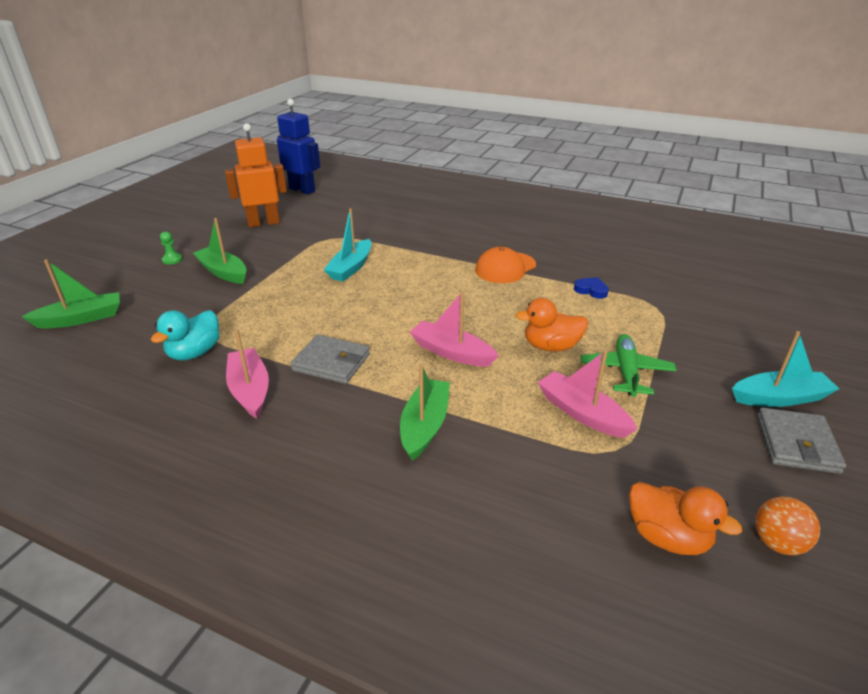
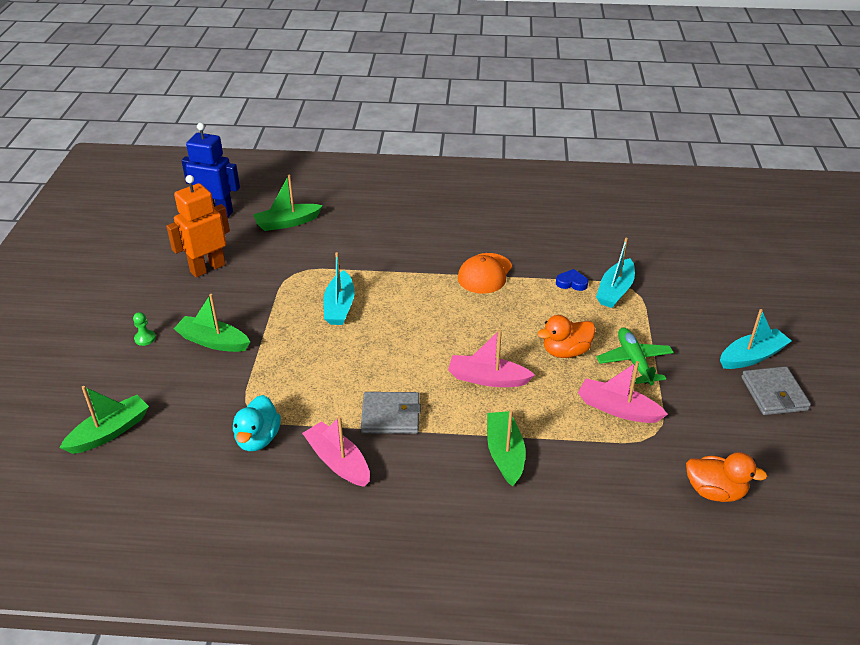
camera: 20 degrees left, 5 degrees up
(353, 205) = (287, 223): none -> green boat
(636, 305) = (615, 291): none -> turquoise boat
(777, 543) = (783, 474): orange ball -> none

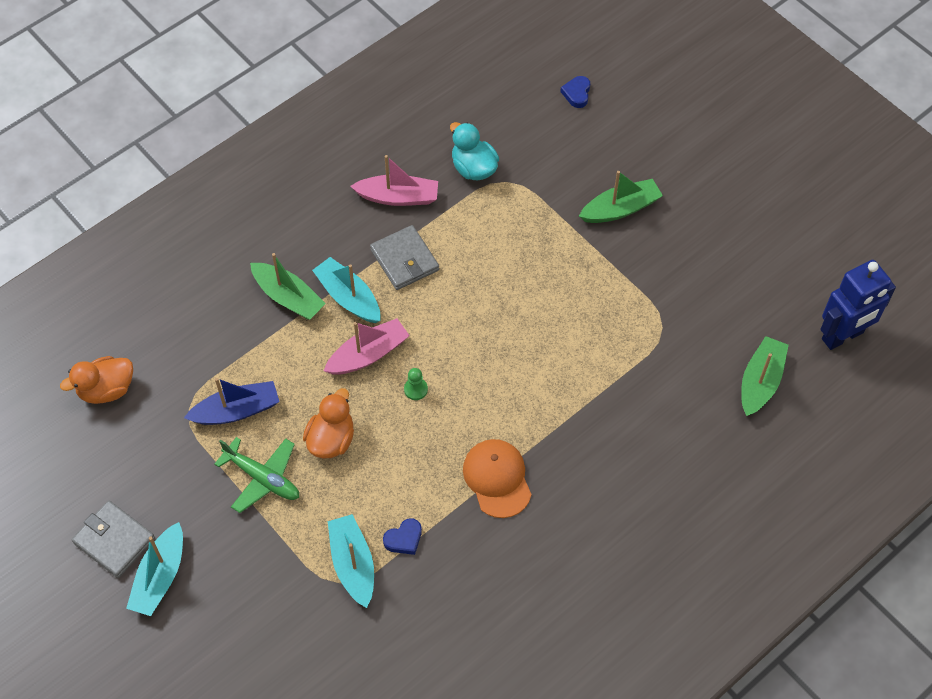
camera: 135 degrees right, 20 degrees up
(110, 432) = (577, 93): green boat -> blue heart
(145, 338) = (673, 169): green pawn -> green pawn (415, 389)
(207, 268) = (740, 268): orange robot -> none
(339, 306) = (573, 325): turquoise boat -> turquoise boat (348, 297)
(391, 416) = (404, 260): grey wallet -> grey wallet turned 75 degrees counterclockwise
(618, 409) = (236, 410): pink boat -> blue boat

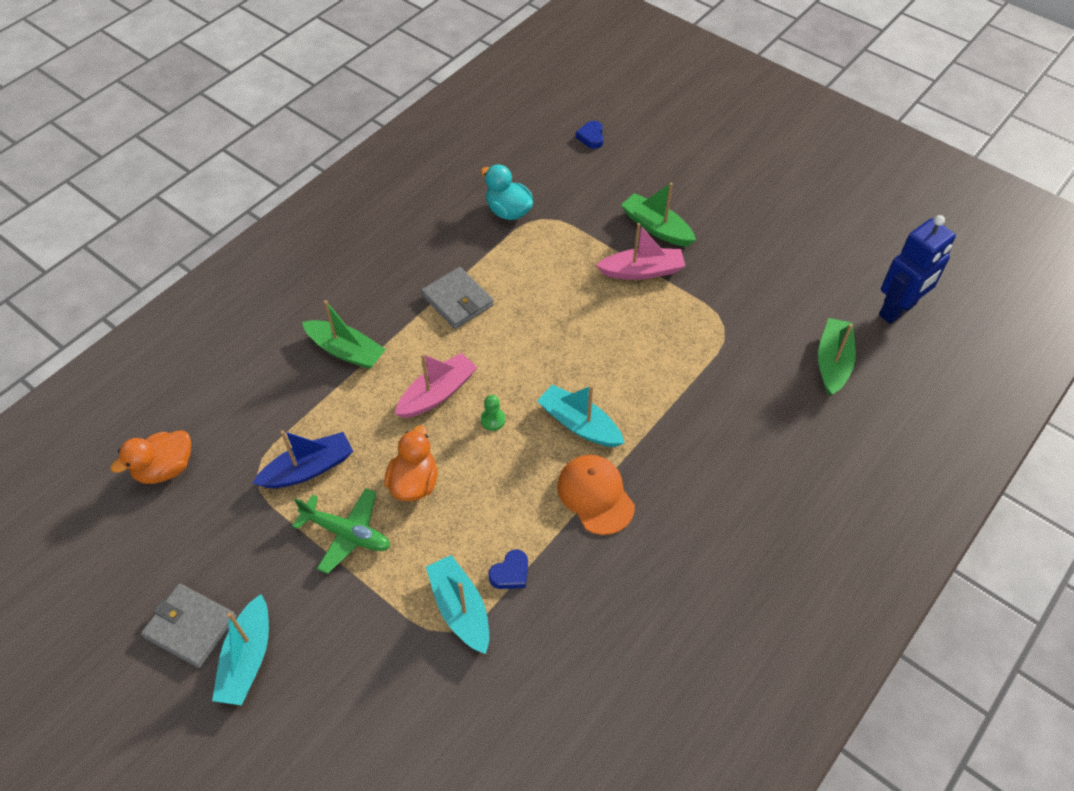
camera: 10 degrees left, 5 degrees down
(348, 297) = (407, 342): turquoise boat -> turquoise boat (579, 424)
(398, 197) = (440, 245): pink boat -> pink boat (642, 271)
(620, 209) = (656, 228): green boat -> green boat turned 105 degrees counterclockwise

